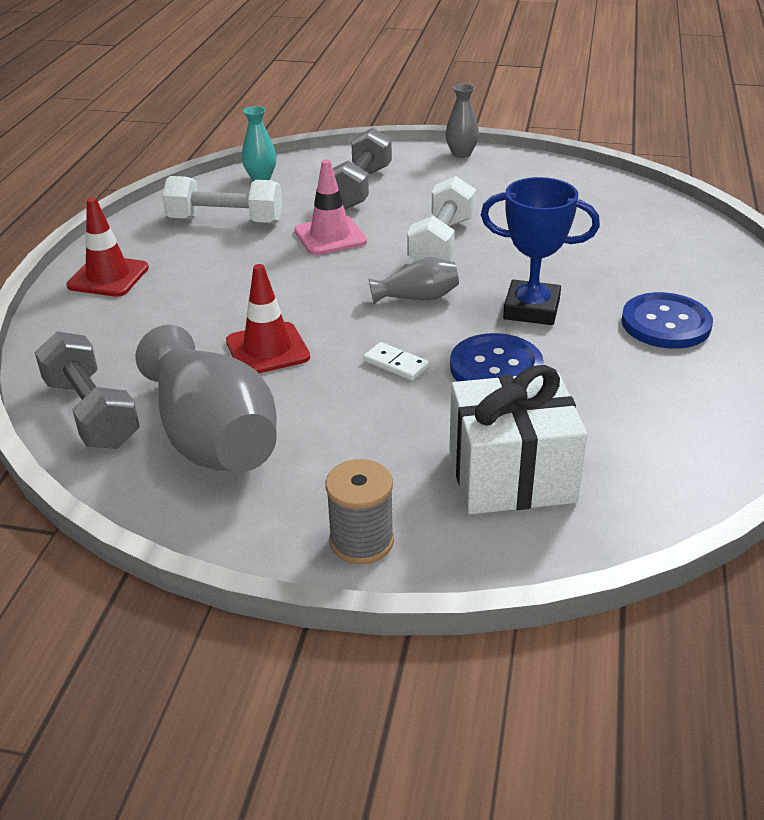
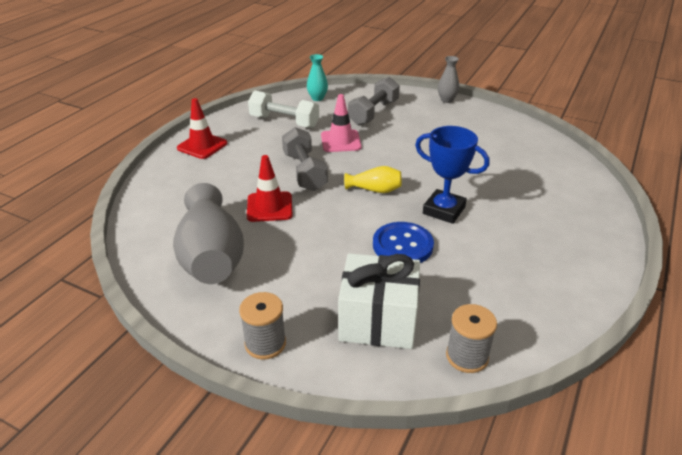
camera: 15 degrees right, 0 degrees up
(91, 413) = (153, 227): grey dumbbell -> grey dumbbell (304, 172)
(396, 364) = (341, 231): white domino -> none
(417, 297) = (375, 190): grey vase -> yellow vase
(442, 243) = (407, 156): white dumbbell -> none
(656, 496) = (467, 356): none -> grey spool
(665, 323) = (529, 236): blue button -> none

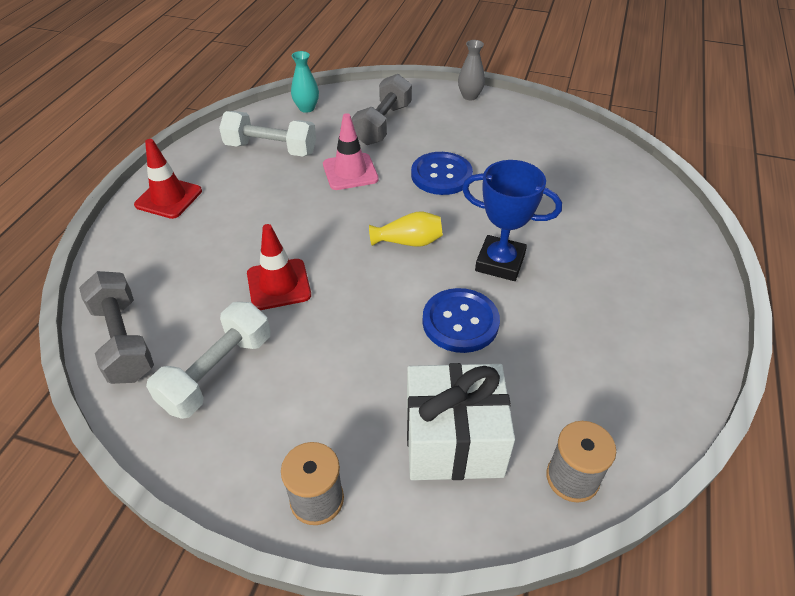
camera: 10 degrees left, 10 degrees up
(212, 256) = (217, 372): grey vase -> white dumbbell
(304, 172) = (313, 224): grey dumbbell -> grey dumbbell (123, 341)
(411, 149) = (441, 175): none -> blue button

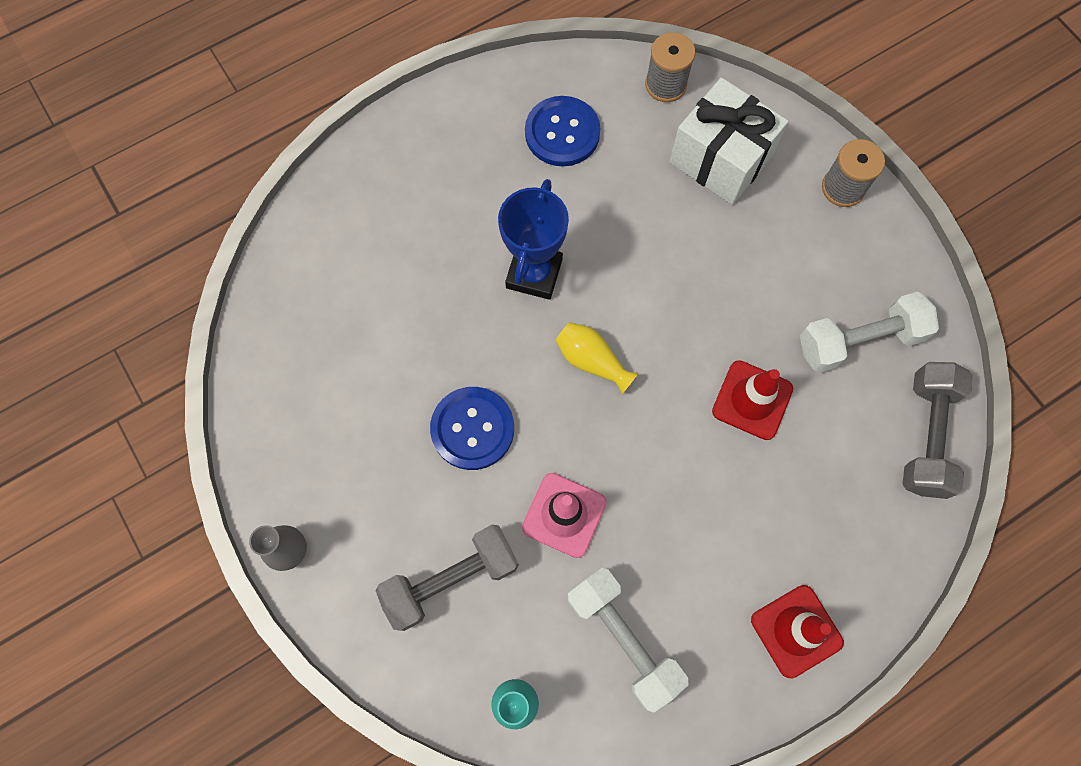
camera: 140 degrees left, 25 degrees up
(460, 322) = (627, 242): blue button -> blue button (562, 133)
(500, 262) = (534, 273): blue trophy -> blue trophy turned 45 degrees clockwise

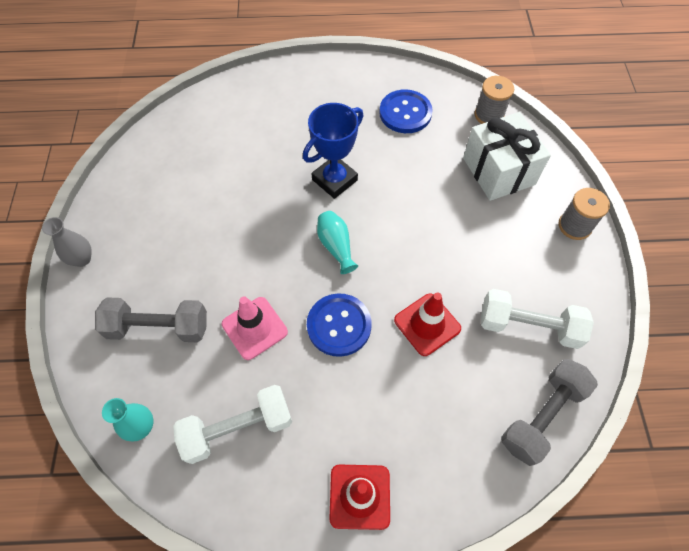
camera: 30 degrees right, 10 degrees down
(472, 429) = (235, 247): blue button -> blue button (339, 325)
(591, 361) = (336, 246): yellow vase -> turquoise vase
(623, 638) = (238, 428): white dumbbell -> white dumbbell turned 75 degrees clockwise

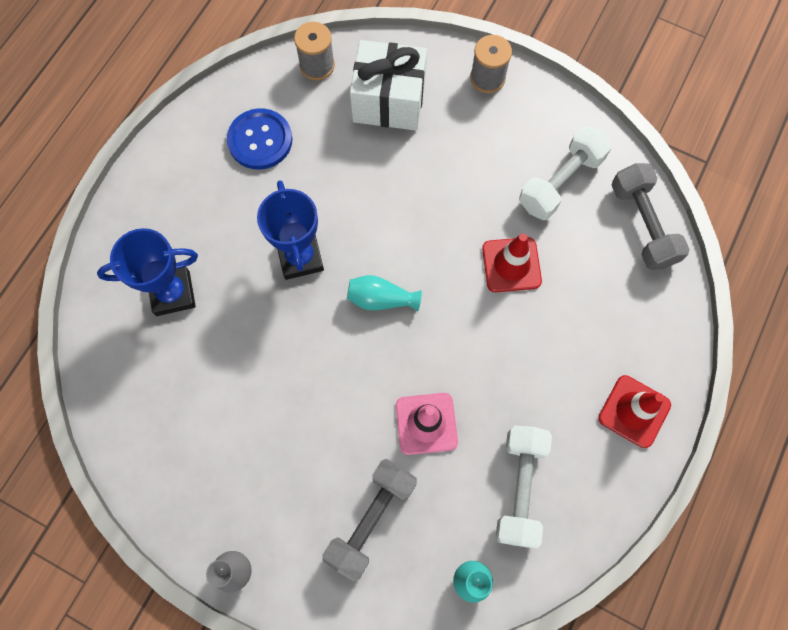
camera: 60 degrees left, 10 degrees up
(261, 123) = (173, 293): none -> blue trophy
(339, 325) = (468, 343): blue button -> none

